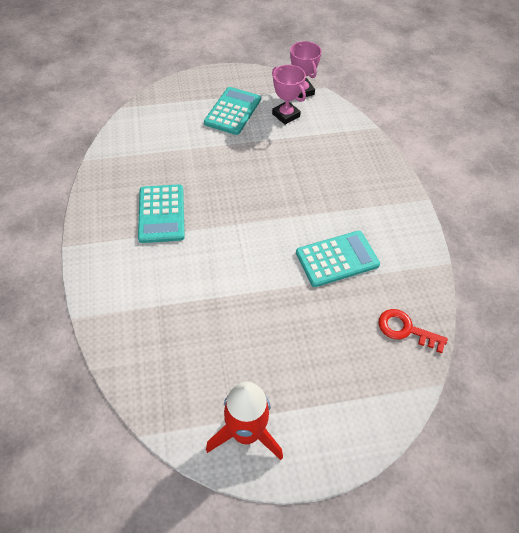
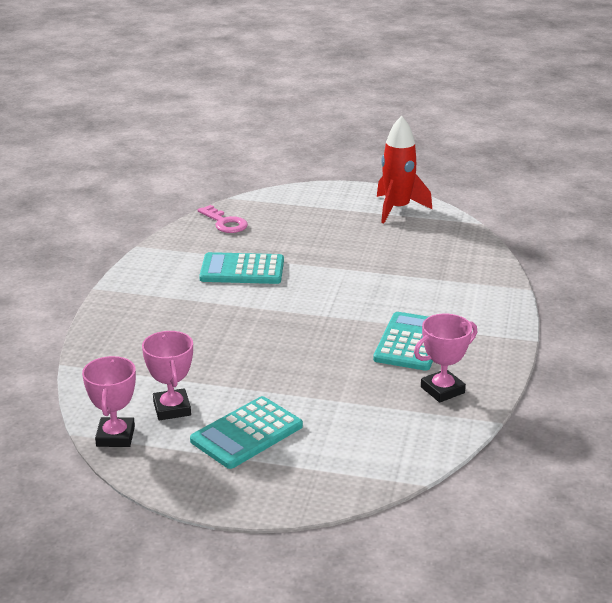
camera: 155 degrees left, 25 degrees down
(126, 175) = (442, 390): none -> pink trophy
(405, 329) = (225, 223): red key -> pink key

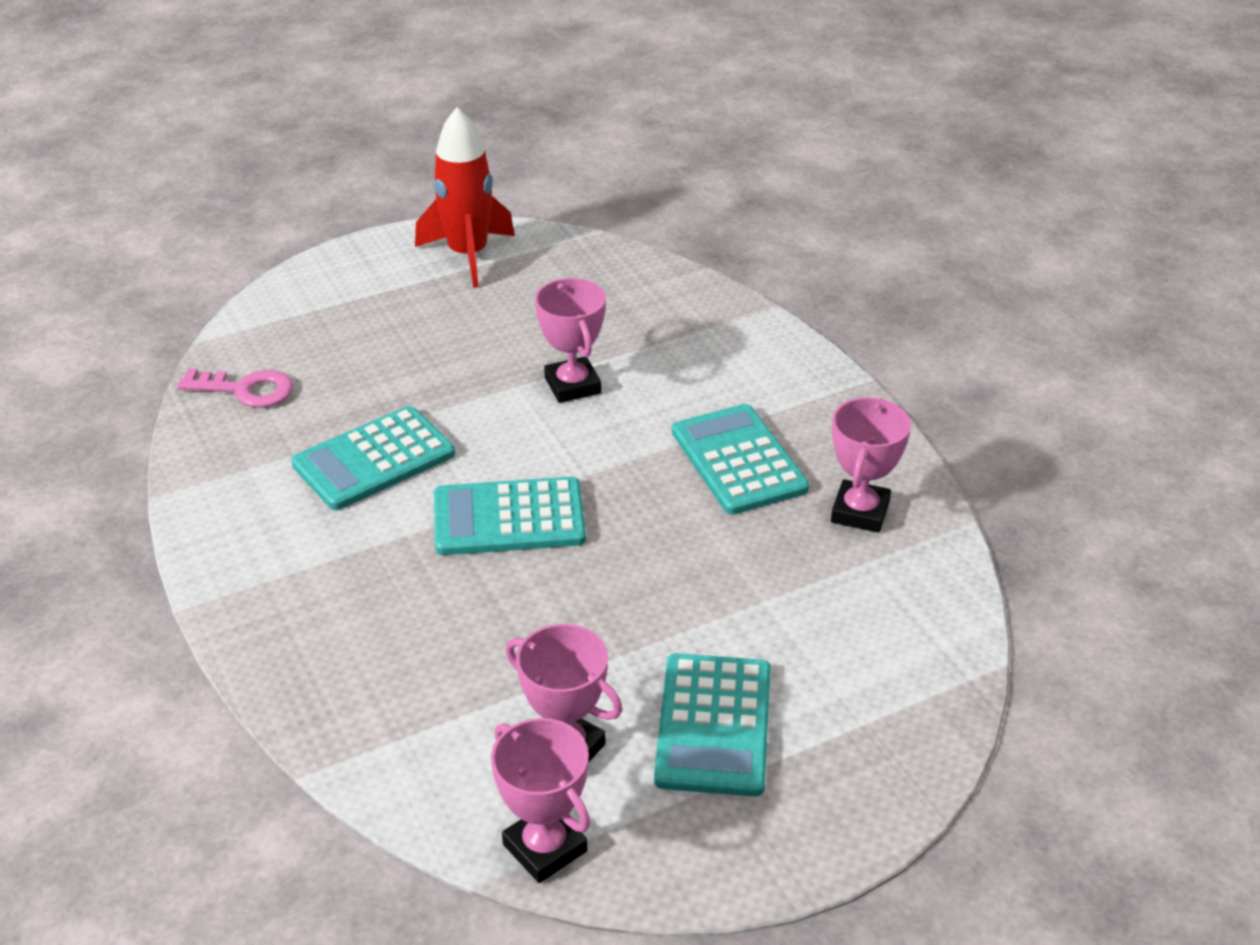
camera: 40 degrees left, 10 degrees up
(269, 316) = (509, 518): none -> turquoise calculator
(372, 279) = (572, 385): none -> pink trophy

